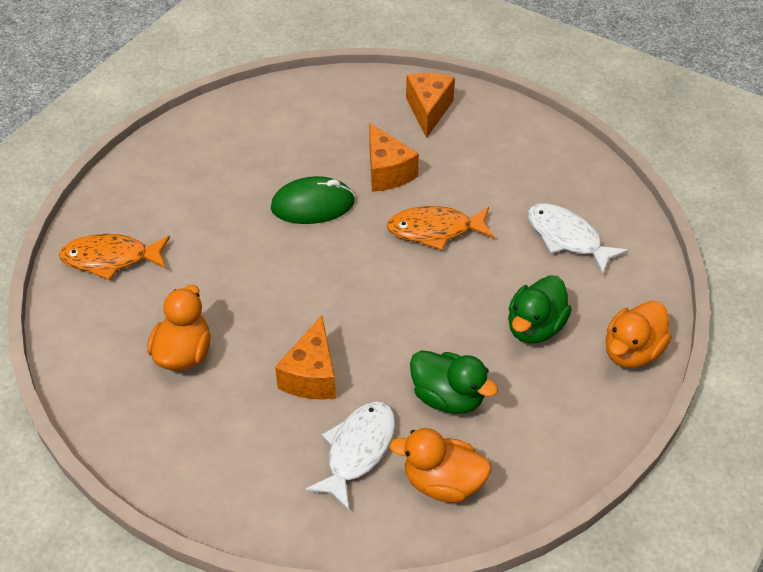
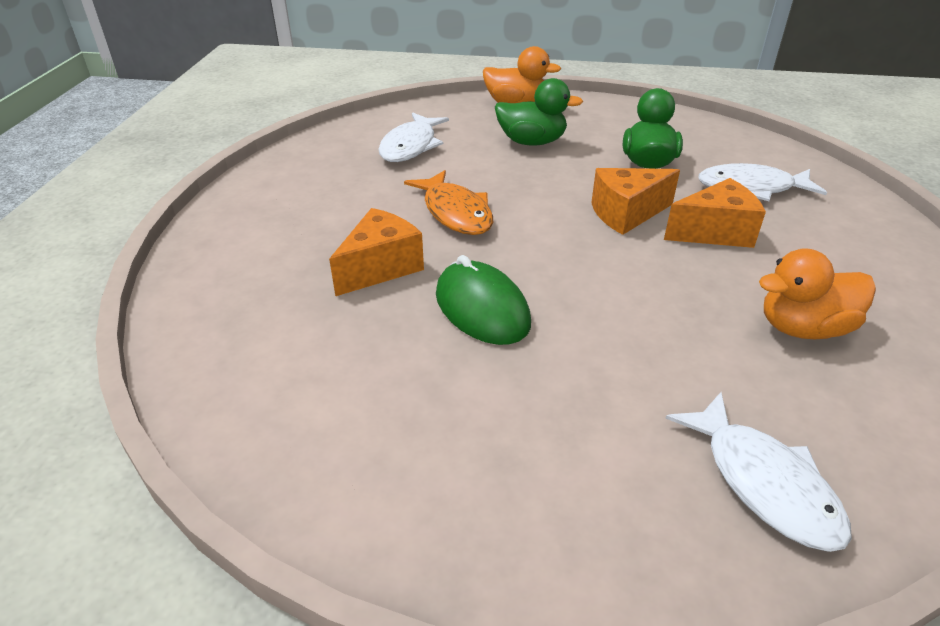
camera: 115 degrees left, 10 degrees down
(111, 259) = (763, 482): orange fish -> white fish
(428, 110) = (238, 267): orange cheese -> orange cheese (626, 214)
(442, 482) = (724, 148): orange duck -> none

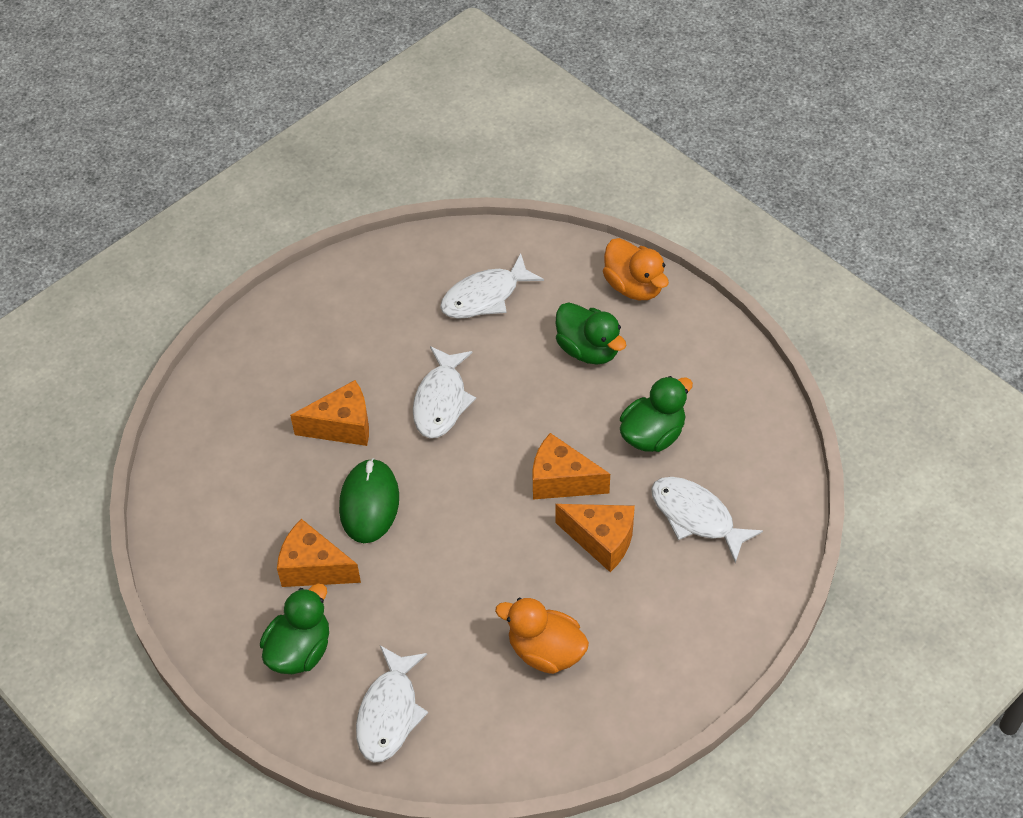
camera: 40 degrees right, 15 degrees up
(455, 212) = (441, 401): orange fish -> white fish
(491, 393) = (313, 568): none -> orange cheese
(579, 487) = (299, 650): none -> green duck

